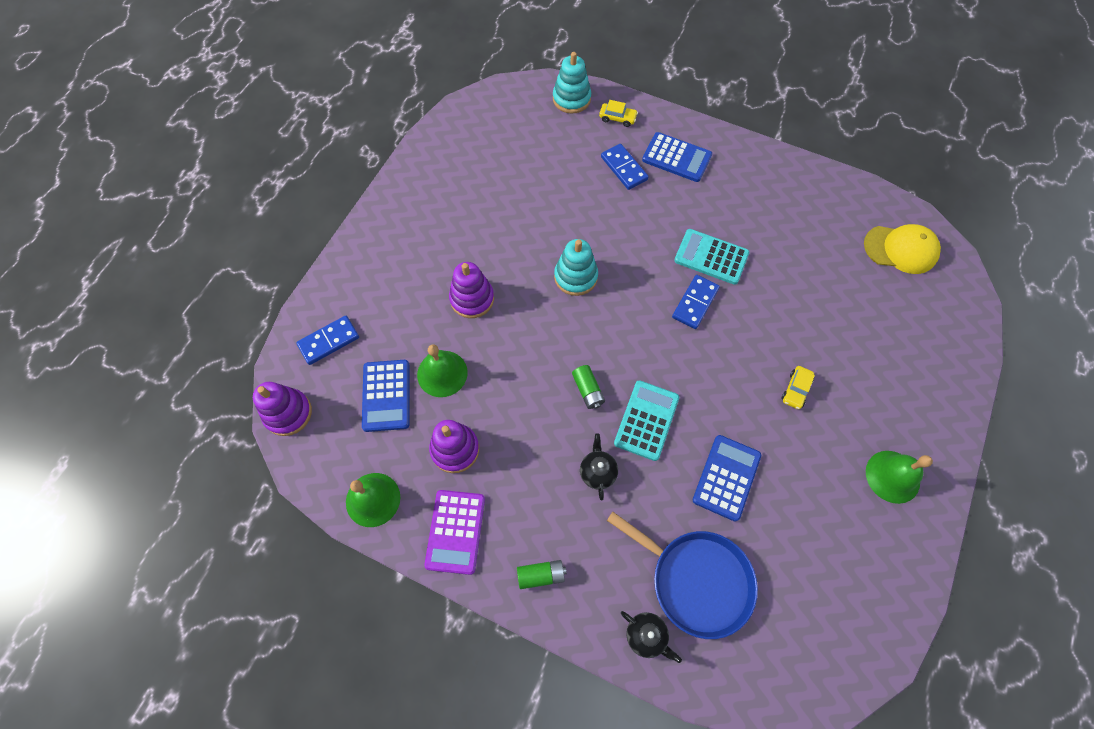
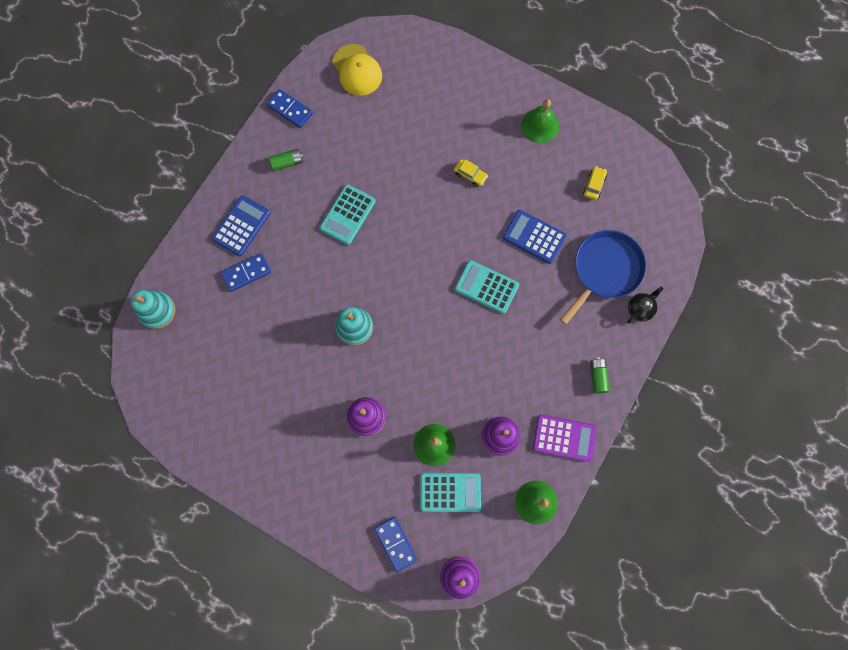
camera: 85 degrees left, 10 degrees up
(386, 395) = (450, 492): blue calculator -> turquoise calculator
(588, 390) = (458, 328): green battery -> green battery (287, 162)
(597, 472) = (524, 328): black teapot -> none
(617, 118) = (187, 271): yellow car -> yellow car (594, 185)
(695, 303) = (389, 235): blue domino -> blue domino (290, 110)
(900, 249) = (357, 70): yellow cap -> yellow cap turned 135 degrees clockwise

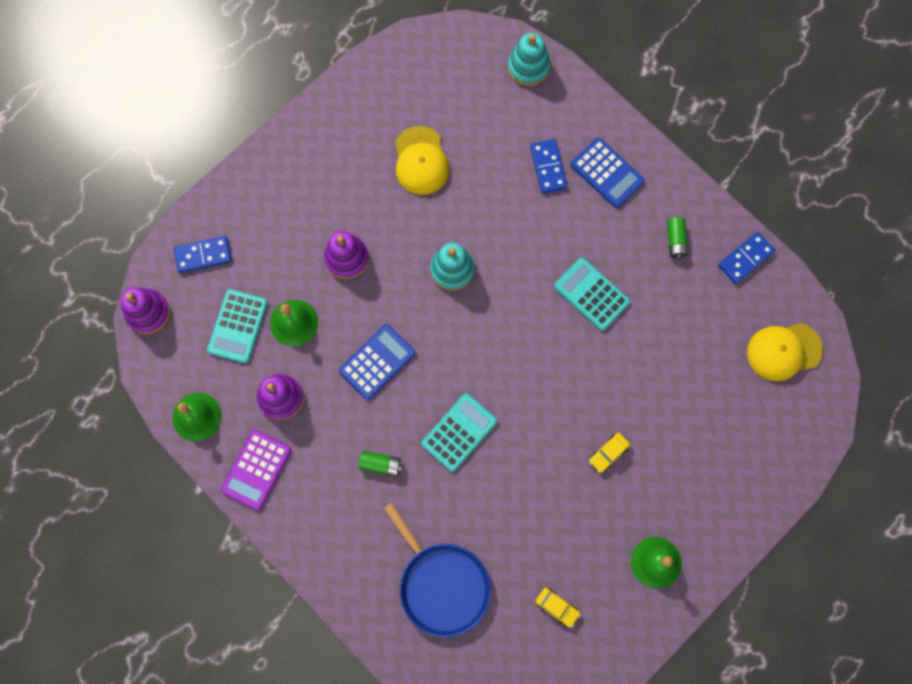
camera: 105 degrees right, 0 degrees up
(264, 378) = (421, 161): none -> yellow cap
(534, 237) = (507, 509): blue calculator -> blue calculator (377, 362)
(598, 377) = (314, 532): green battery -> green battery (380, 464)
(640, 309) = (381, 612): black teapot -> none

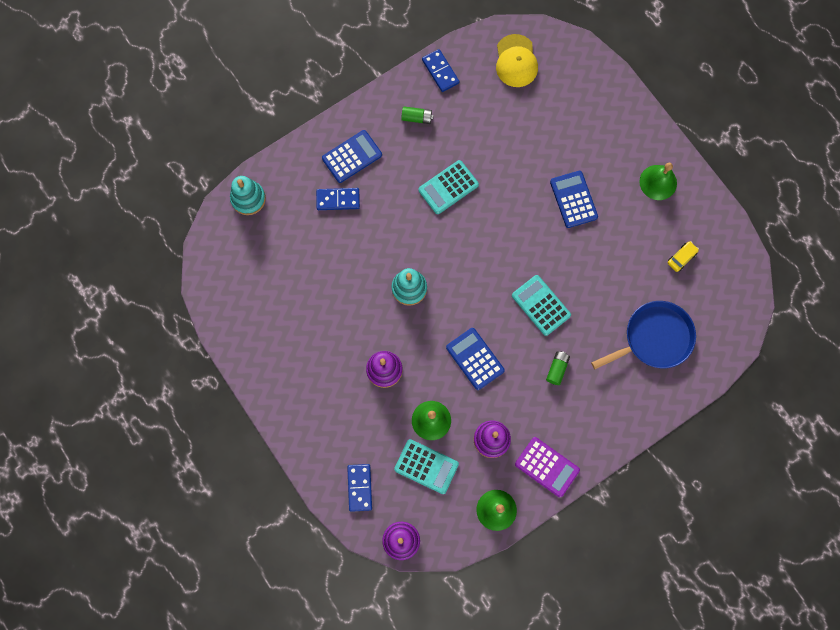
camera: 80 degrees left, 0 degrees up
(421, 161) = (312, 297): yellow cap -> none
(608, 453) = (573, 199): yellow car -> blue calculator

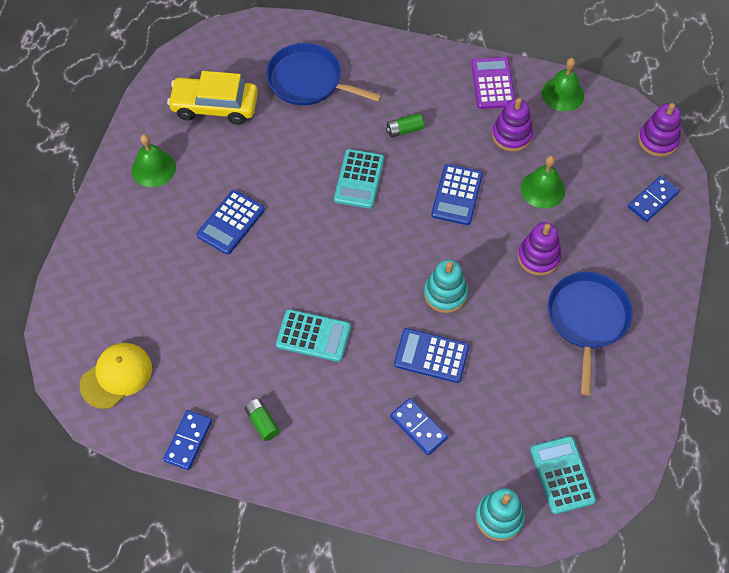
camera: 130 degrees left, 15 degrees down
(316, 359) = (587, 319): none -> blue pan
(352, 157) = (360, 451): blue calculator -> blue calculator (431, 356)
(426, 466) = (583, 165): turquoise calculator -> turquoise calculator (562, 475)
(681, 258) = (215, 106): yellow car -> yellow car, size x2.31

